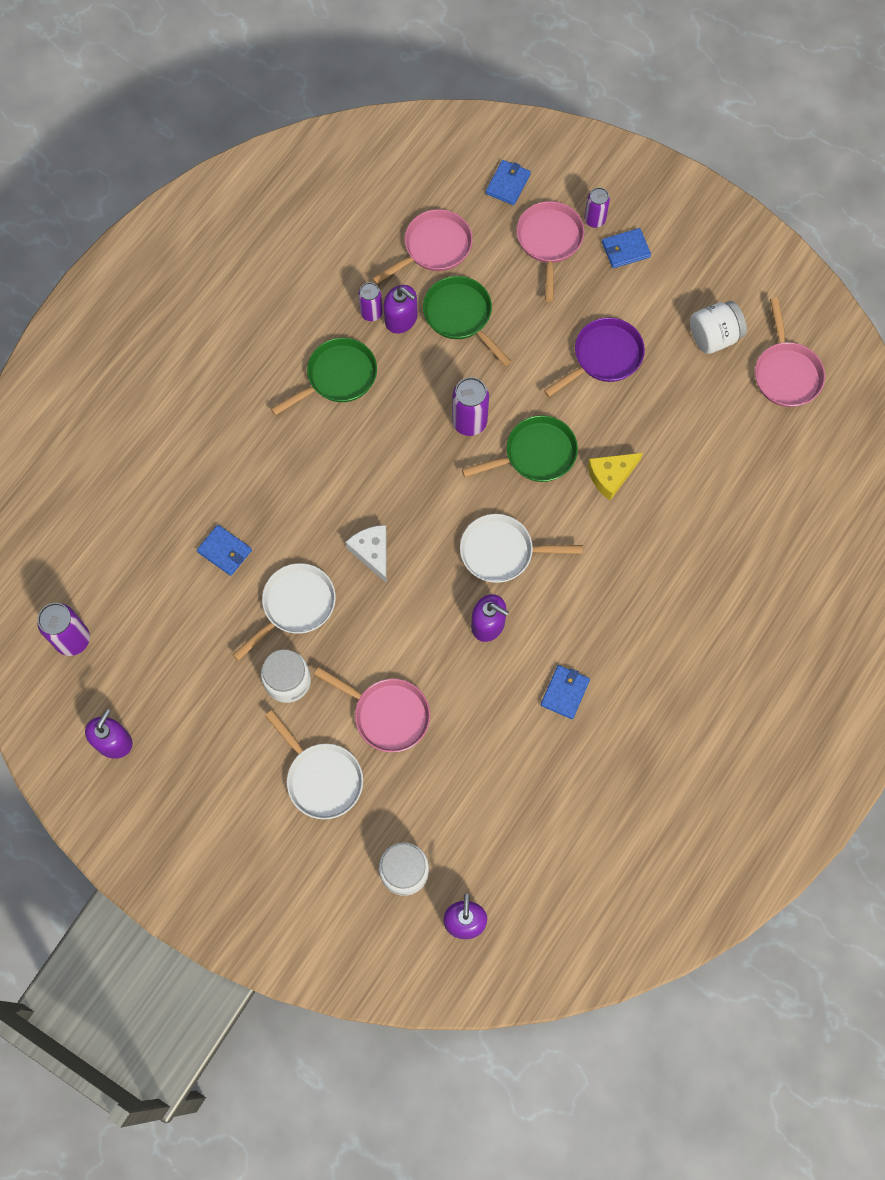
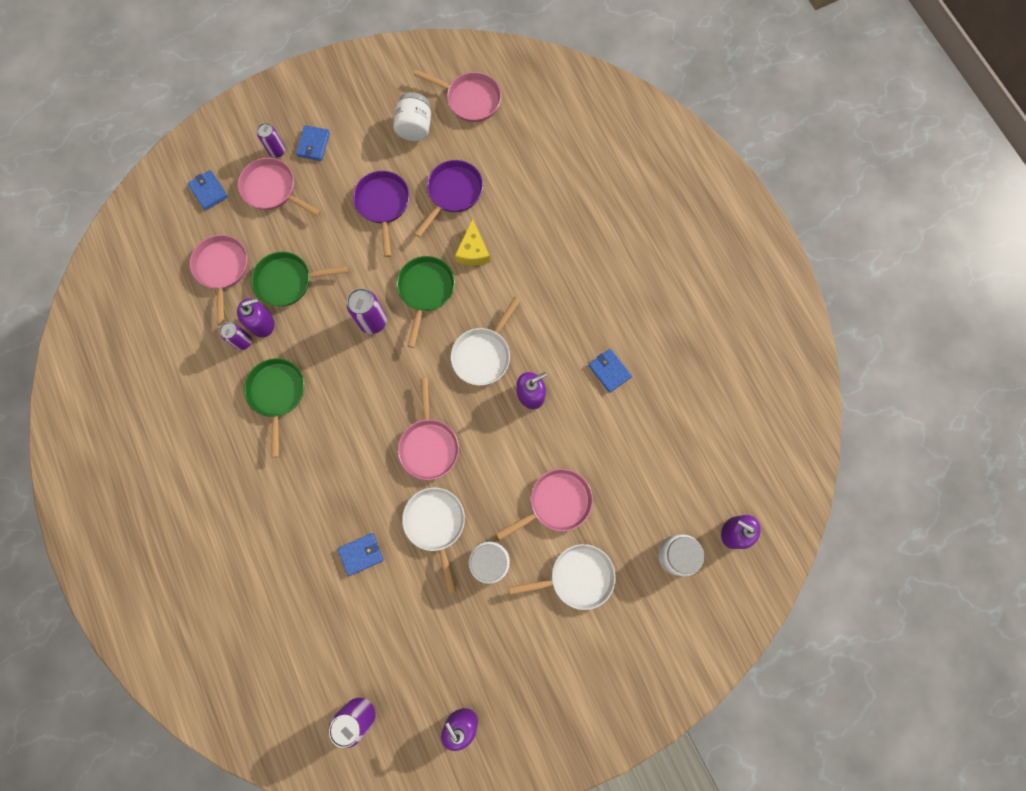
camera: 60 degrees left, 5 degrees up
(372, 552) = (429, 445): white cheese -> pink pan
(663, 418) = (453, 193): none -> purple pan

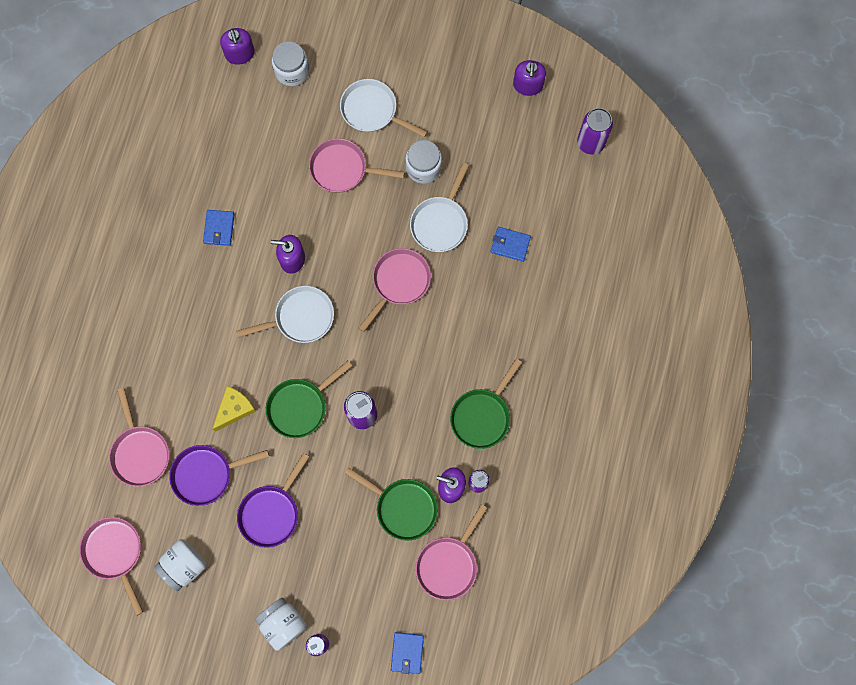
camera: 140 degrees left, 0 degrees up
(272, 189) = (351, 607): pink pan -> pink pan (140, 452)
(313, 144) = (283, 623): blue wallet -> white jar

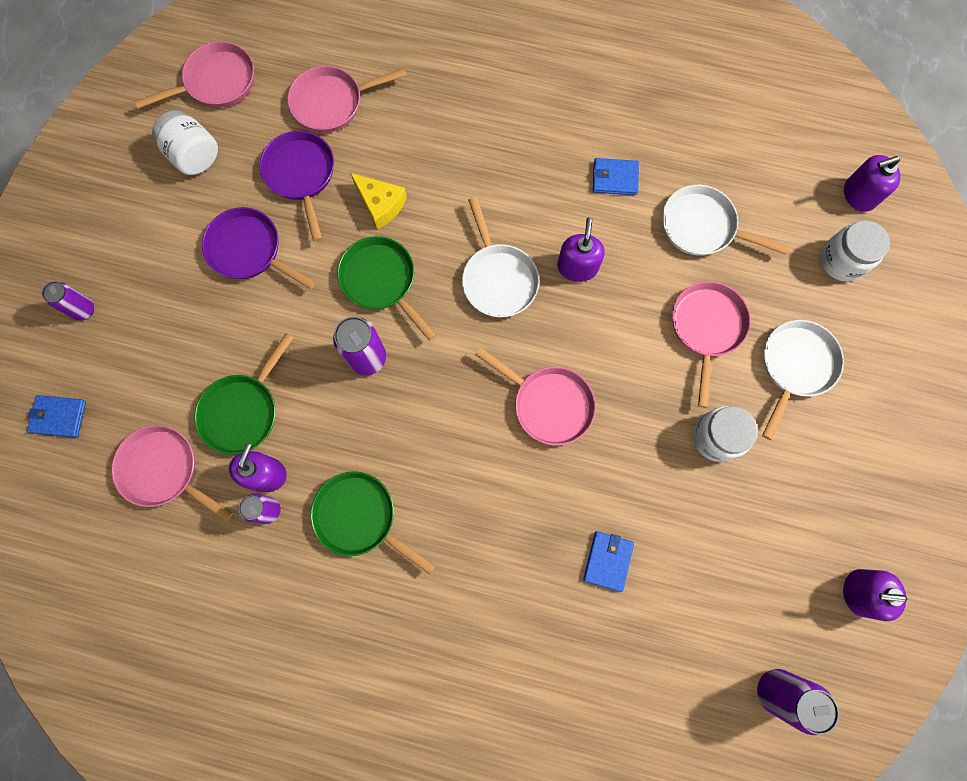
camera: 90 degrees right, 0 degrees up
(283, 623) = (114, 267): white jar -> none
(440, 223) = (636, 460): white pan -> white pan (702, 227)

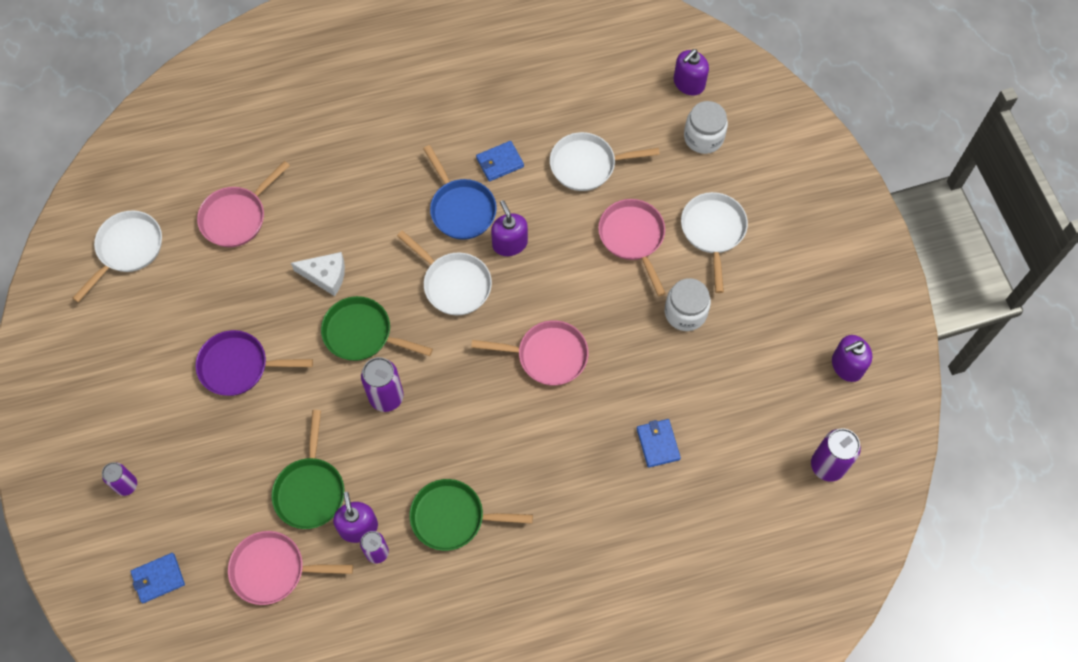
camera: 30 degrees left, 10 degrees down
(195, 156) = (145, 316): white jar -> none
(216, 82) = (127, 249): pink pan -> white pan
(301, 175) = (246, 286): purple pan -> none
(380, 204) = (325, 276): yellow cheese -> white cheese
(549, 206) = (461, 209): none -> blue pan

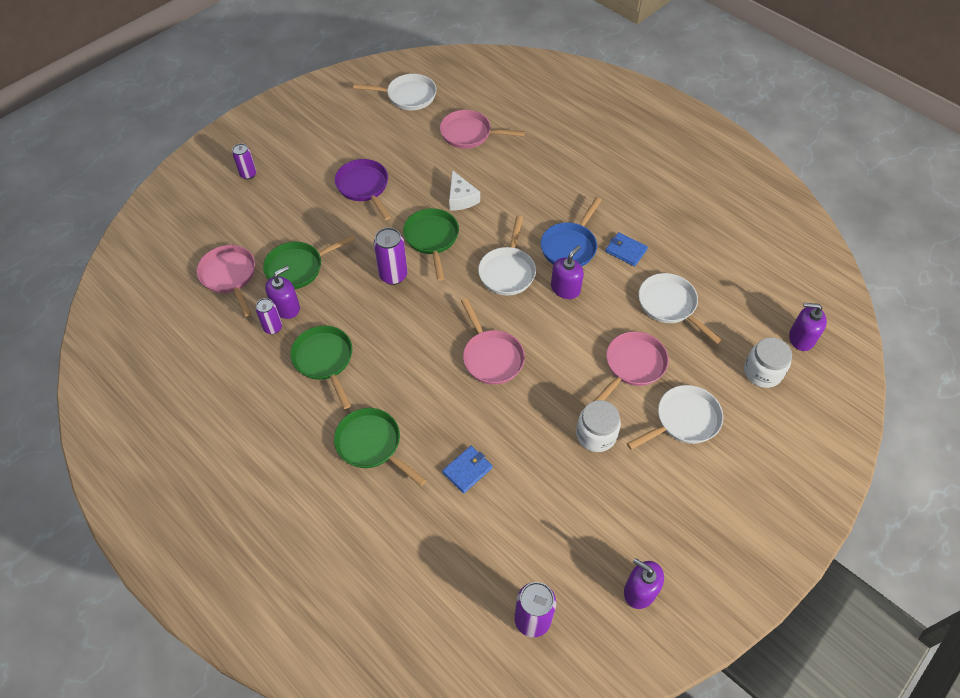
camera: 60 degrees right, 10 degrees down
(158, 578) = (193, 220): blue wallet -> none
(580, 517) = (372, 444): none -> green pan

